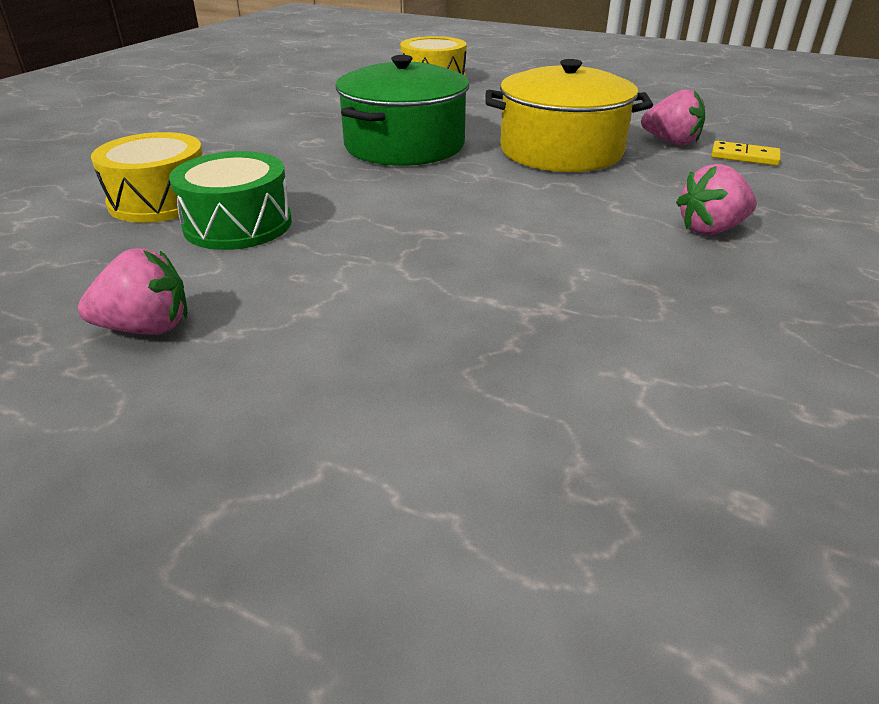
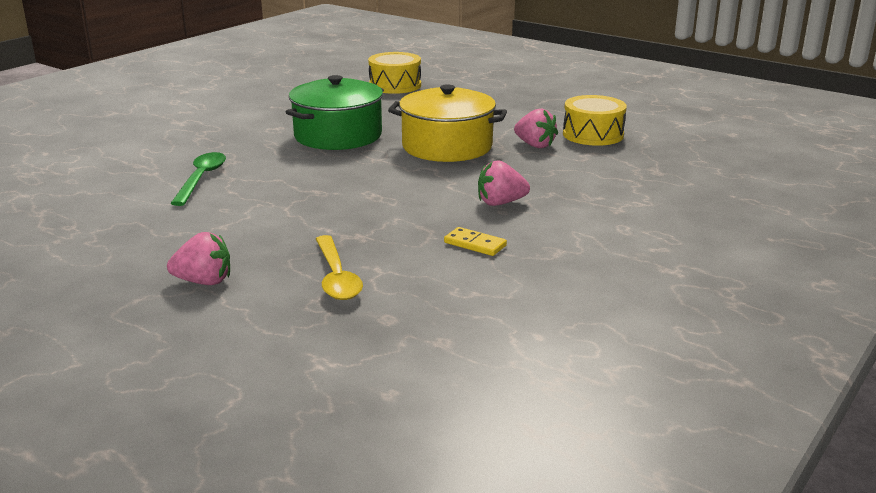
camera: 10 degrees right, 10 degrees down
(147, 328) = (131, 227): pink strawberry -> pink strawberry (204, 281)
(160, 200) = (159, 161): yellow drum -> yellow drum (593, 134)
(238, 224) = (201, 179): green drum -> green spoon
(576, 405) = (336, 277): none -> yellow spoon
(744, 157) = (578, 159): yellow domino -> yellow domino (475, 244)

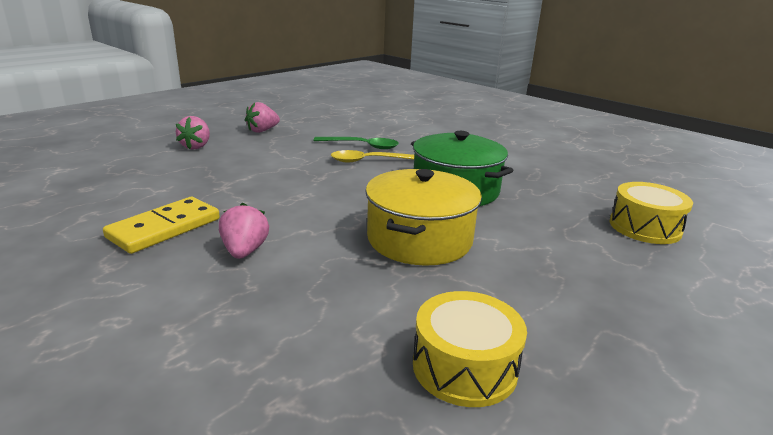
camera: 95 degrees right, 0 degrees up
(336, 277) = (163, 177): yellow spoon -> yellow spoon (370, 161)
(475, 244) = (164, 228): yellow domino -> yellow domino, size x1.86
(535, 145) = (418, 300): pink strawberry -> pink strawberry (262, 131)

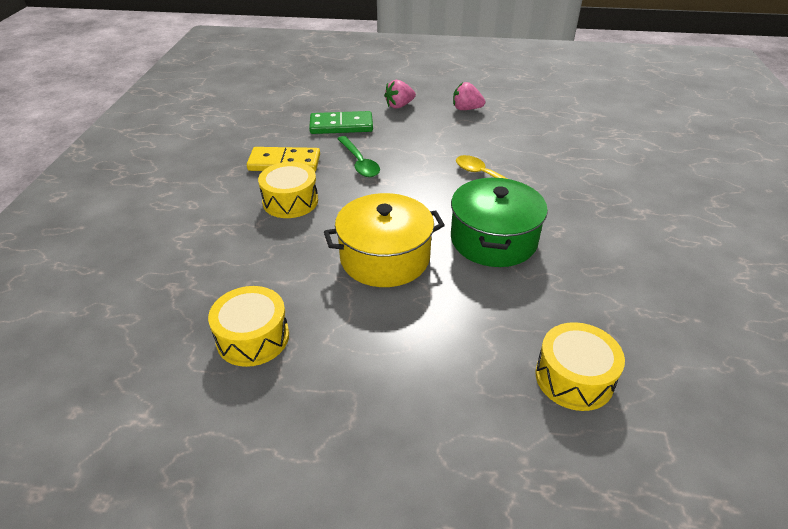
camera: 55 degrees right, 15 degrees up
(166, 178) = (341, 126): none -> green domino
(245, 251) = (290, 201): pink strawberry -> yellow drum
(362, 146) = (510, 159): green spoon -> green spoon (359, 162)

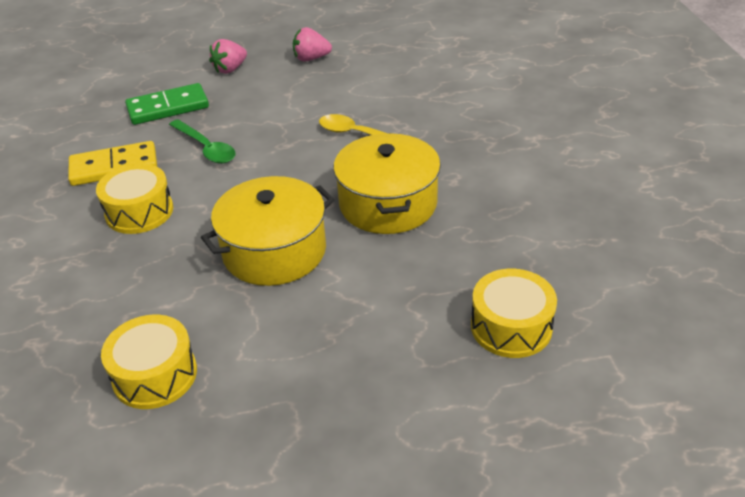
camera: 15 degrees left, 0 degrees up
(493, 239) = (388, 204): green pot -> yellow pot

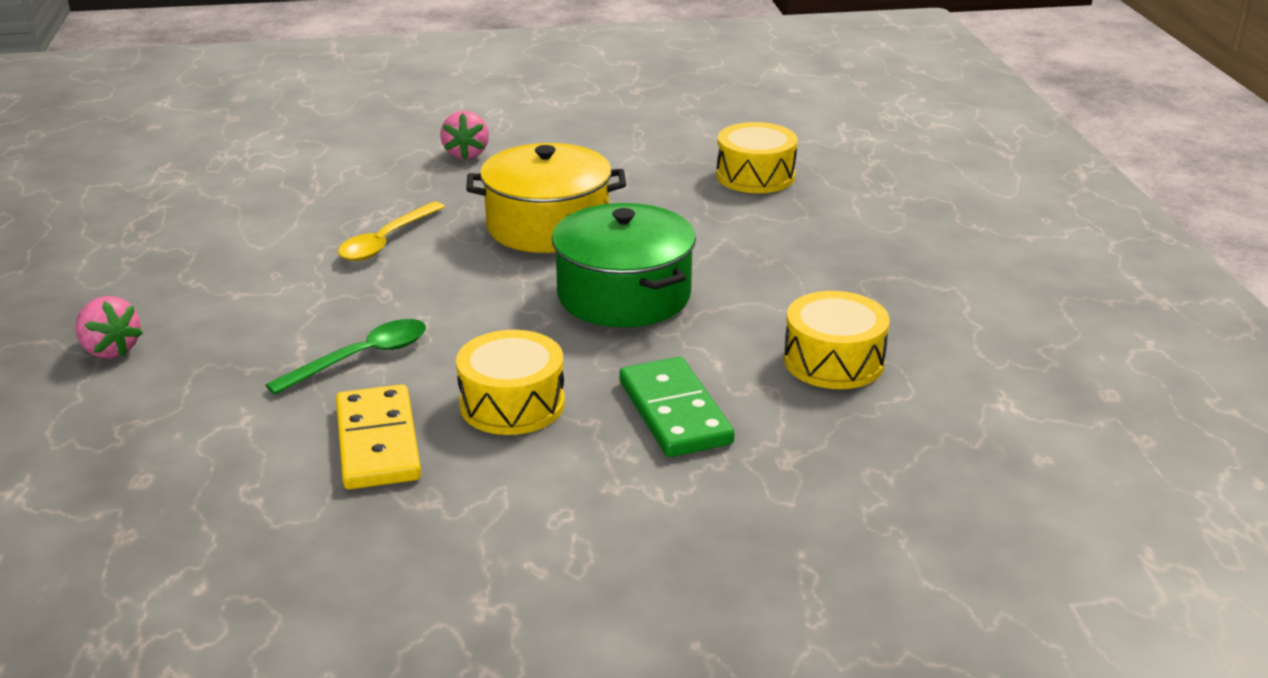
camera: 90 degrees left, 10 degrees down
(168, 108) = (207, 405): green domino -> green domino (675, 412)
(274, 251) = (624, 295): yellow pot -> green pot
(311, 58) = (134, 277): pink strawberry -> pink strawberry (466, 154)

